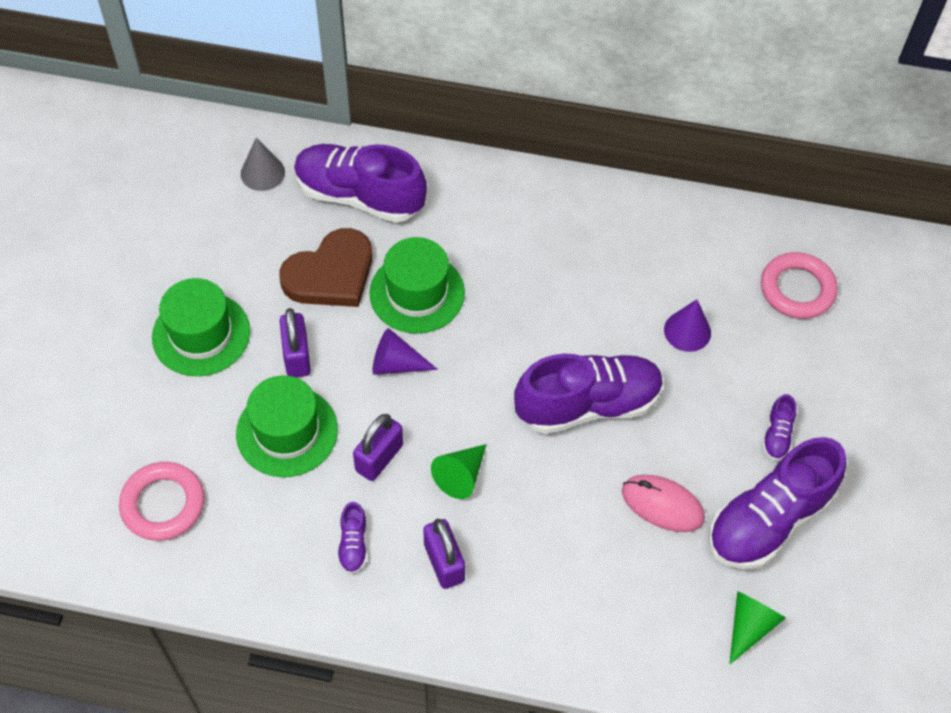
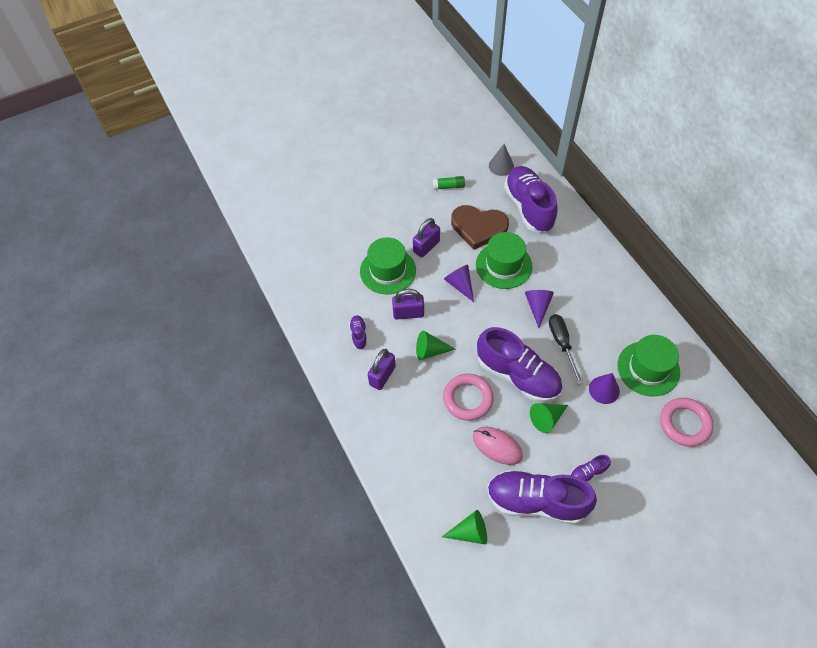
camera: 55 degrees right, 0 degrees up
(163, 504) = (314, 255): pink ring -> pink ring (468, 399)
(201, 334) = (402, 207): green hat -> green hat (648, 368)
(229, 255) = (448, 186): none -> green glue stick
(353, 545) = (359, 335): purple shoe -> purple shoe turned 120 degrees clockwise
(513, 306) = (537, 307): none -> purple cone
(588, 323) = (562, 344): none -> black screwdriver
(662, 505) = (497, 446): pink mouse -> pink mouse turned 45 degrees counterclockwise
(672, 421) = (547, 418): none -> green cone

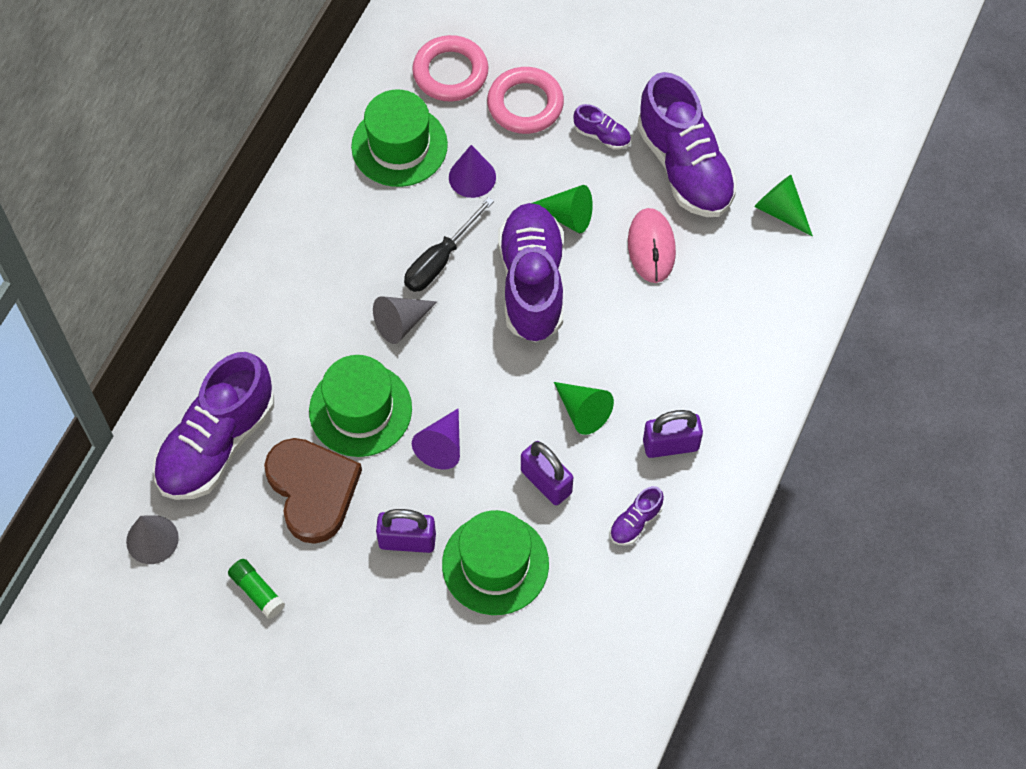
camera: 130 degrees left, 5 degrees up
(468, 399) = (615, 320): pink ring -> pink ring (525, 104)
(537, 307) = (401, 323): purple cone -> grey cone

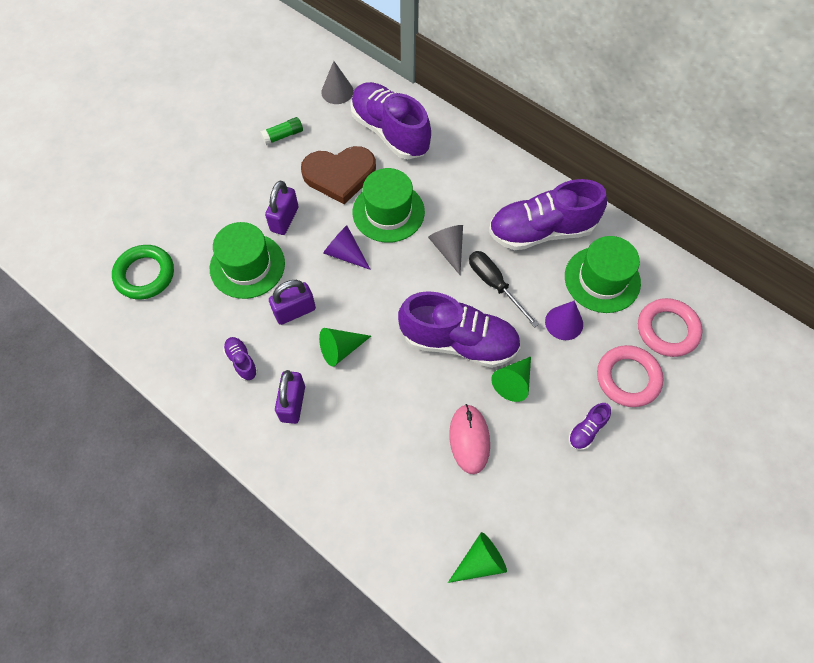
camera: 105 degrees right, 0 degrees up
(548, 696) = (145, 274): none -> green ring
(651, 247) = (469, 439): pink mouse -> pink mouse turned 75 degrees clockwise
(684, 167) = (542, 490): purple shoe -> purple shoe (541, 231)

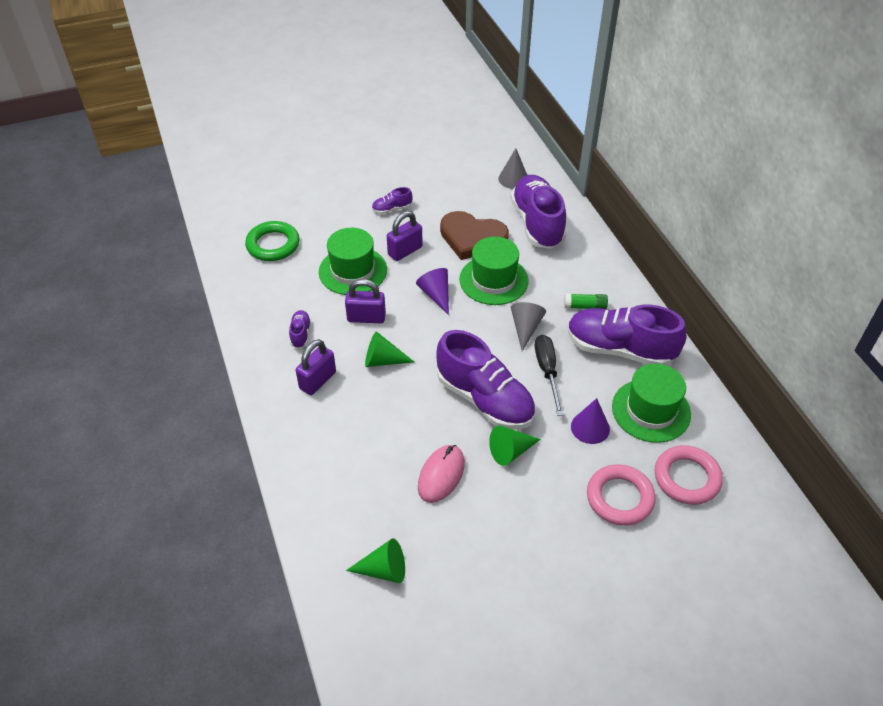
camera: 30 degrees right, 15 degrees down
(283, 136) = (446, 193): green glue stick -> green glue stick (585, 306)
(586, 430) = (550, 519): purple shoe -> purple shoe (392, 209)

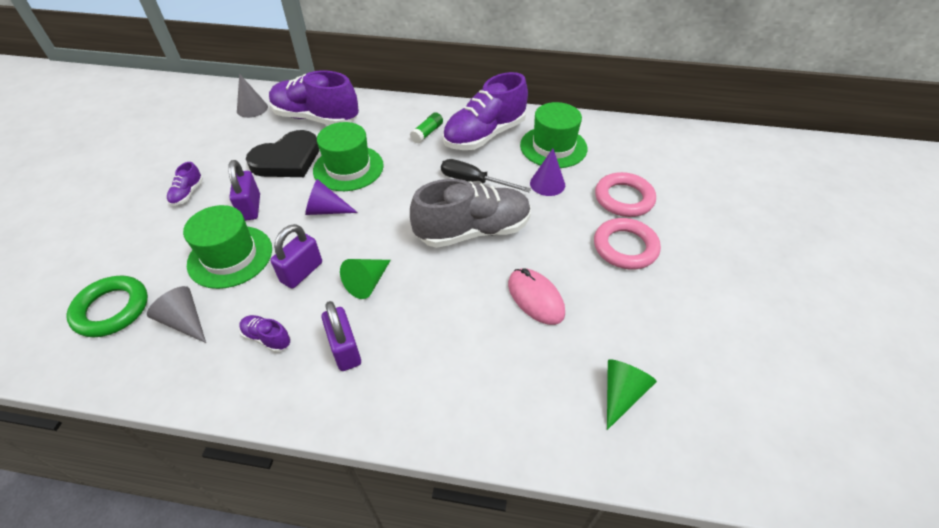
camera: 60 degrees left, 0 degrees up
(472, 238) = (287, 159): brown heart -> black heart
(485, 399) = (473, 231): purple shoe -> grey shoe
(511, 451) = (540, 239): green cone -> none
(525, 328) = (418, 173): grey cone -> grey cone (185, 321)
(687, 478) = (624, 158): pink ring -> pink ring (625, 247)

